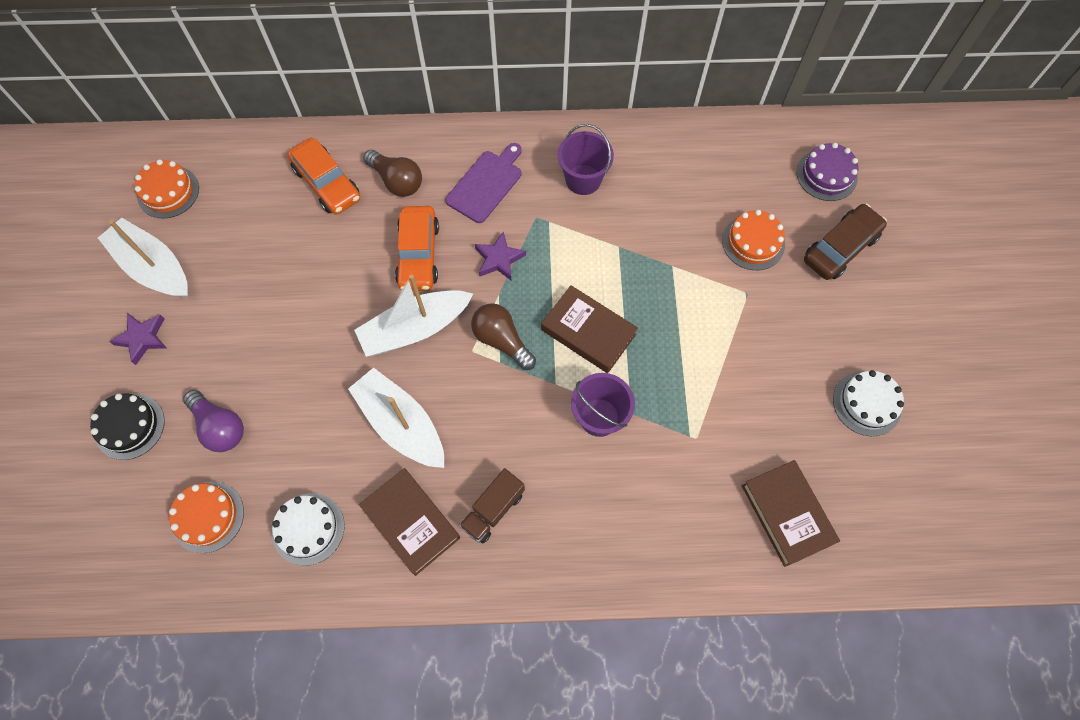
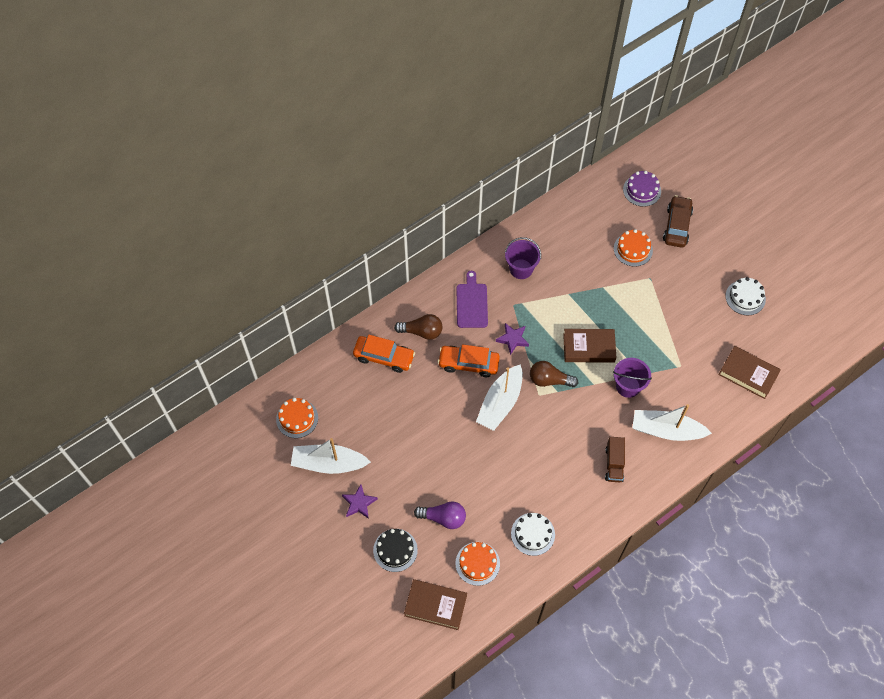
camera: 35 degrees left, 5 degrees down
(401, 424) = (534, 454): white boat -> white boat (666, 430)
(411, 522) = (580, 496): brown book -> brown book (435, 605)
(418, 255) = (468, 364): orange car -> orange car turned 135 degrees clockwise

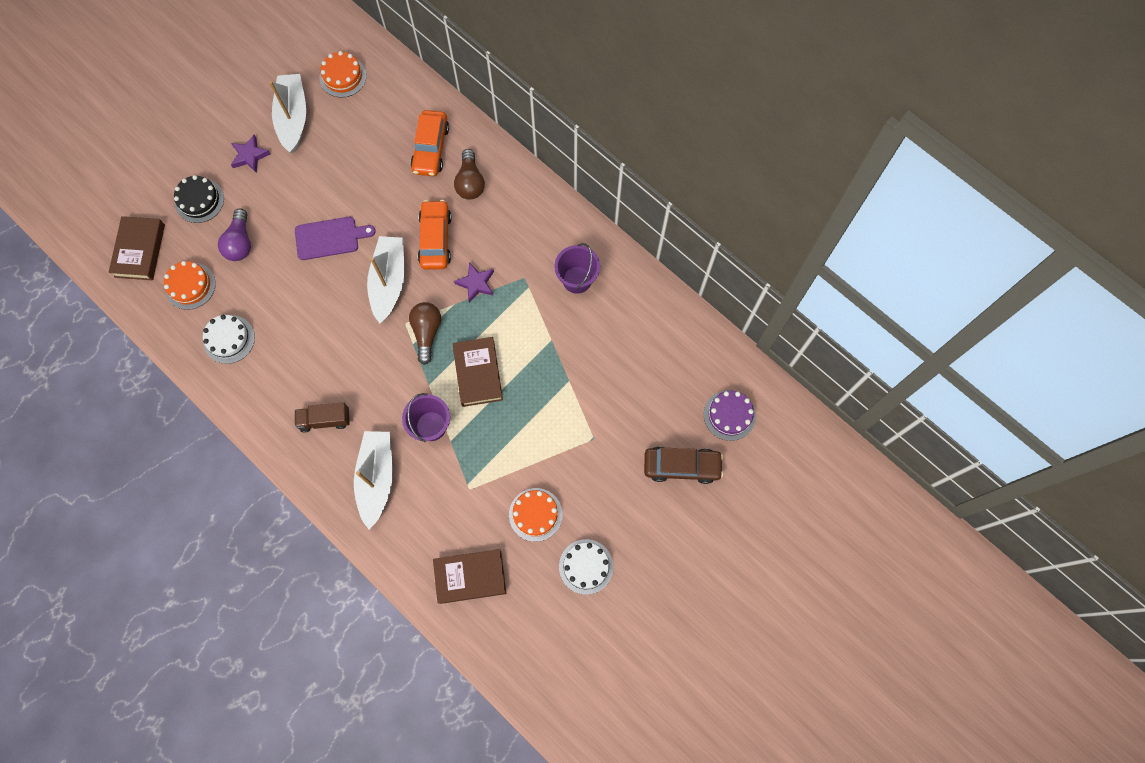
camera: 80 degrees right, 10 degrees up
(472, 303) = (518, 231): purple cutting board -> purple cutting board (330, 238)
(500, 403) = (389, 282): white boat -> white boat turned 75 degrees clockwise
(633, 249) = (633, 412): orange cake -> orange cake (535, 514)
(748, 374) = (470, 577): brown book -> brown book turned 60 degrees clockwise

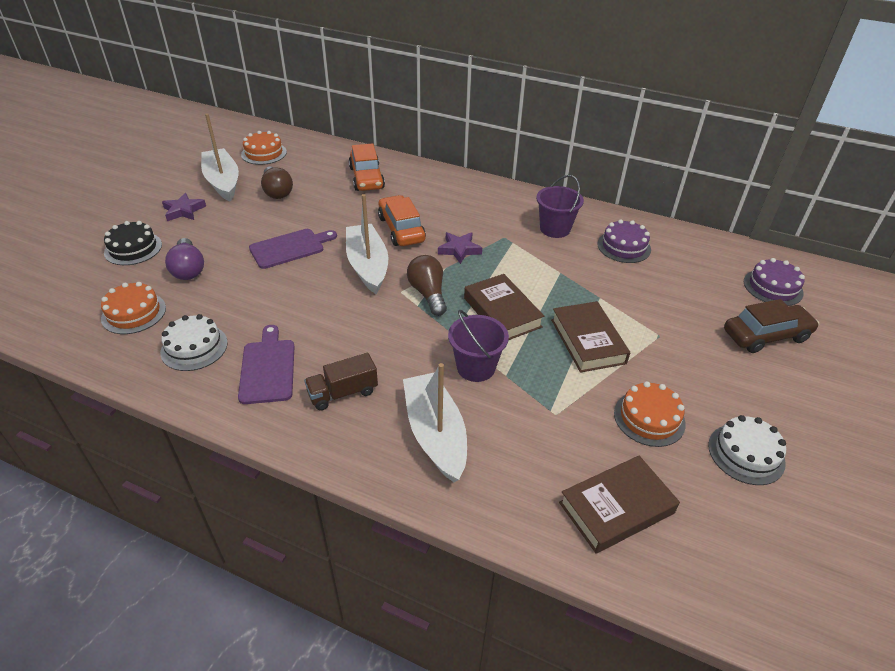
camera: 20 degrees left, 30 degrees down
(140, 250) = (64, 297): brown book -> brown book (588, 341)
(278, 378) = (268, 368): none -> purple cutting board
(470, 182) = (415, 190): brown light bulb -> brown light bulb (277, 191)
(627, 323) = (624, 247): none -> purple cake

